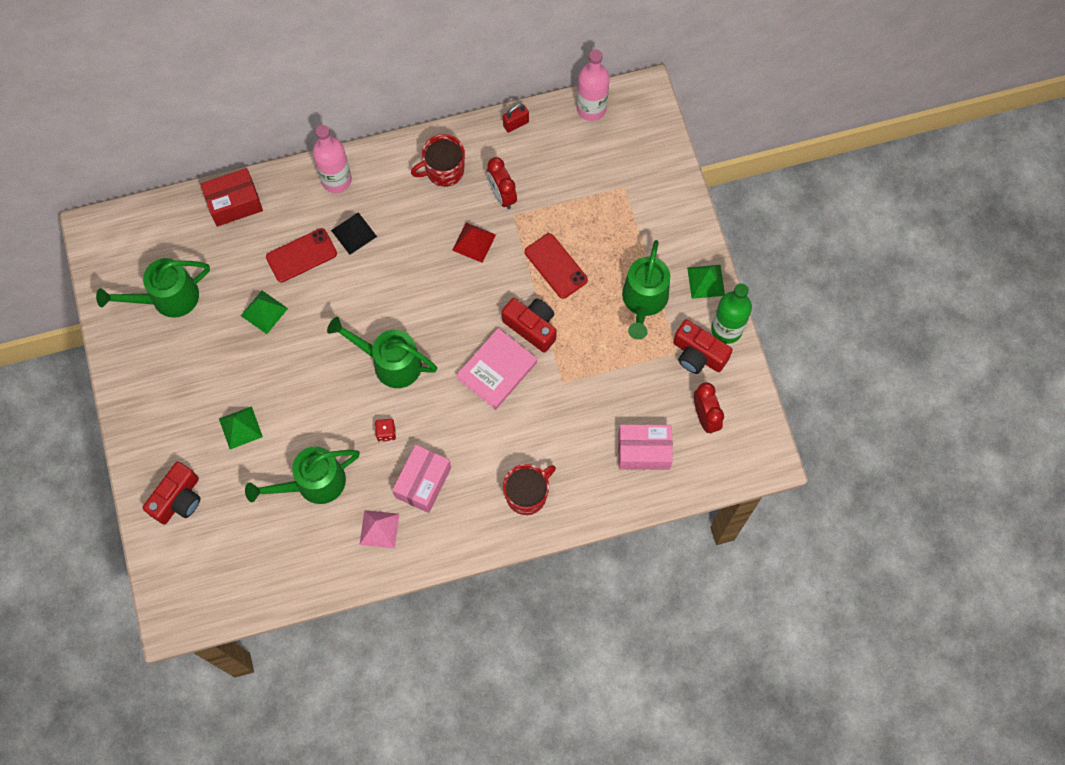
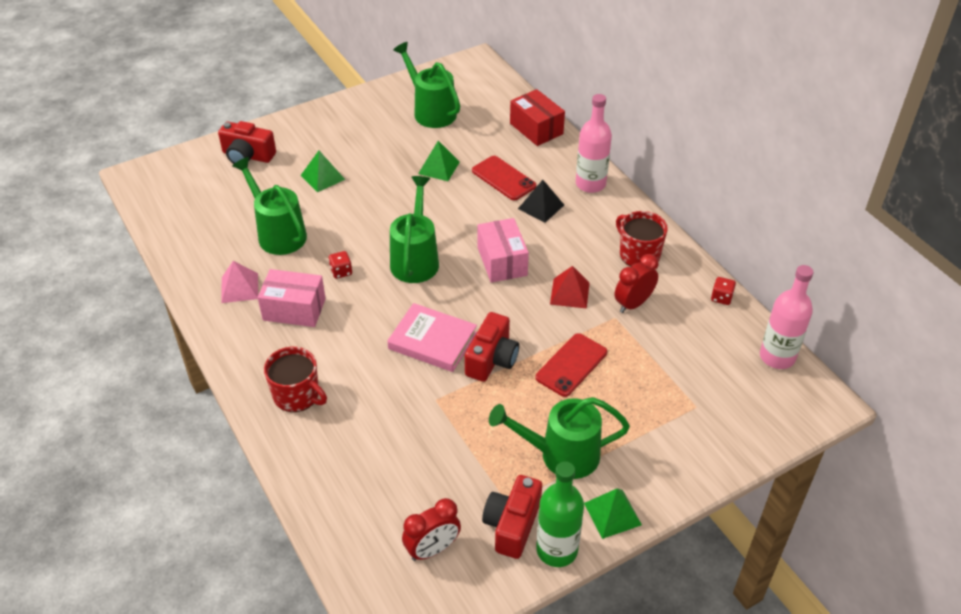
camera: 75 degrees right, 25 degrees down
(516, 124) = (721, 298): red padlock -> red dice
(643, 451) = (372, 493): pink box -> pink box (502, 261)

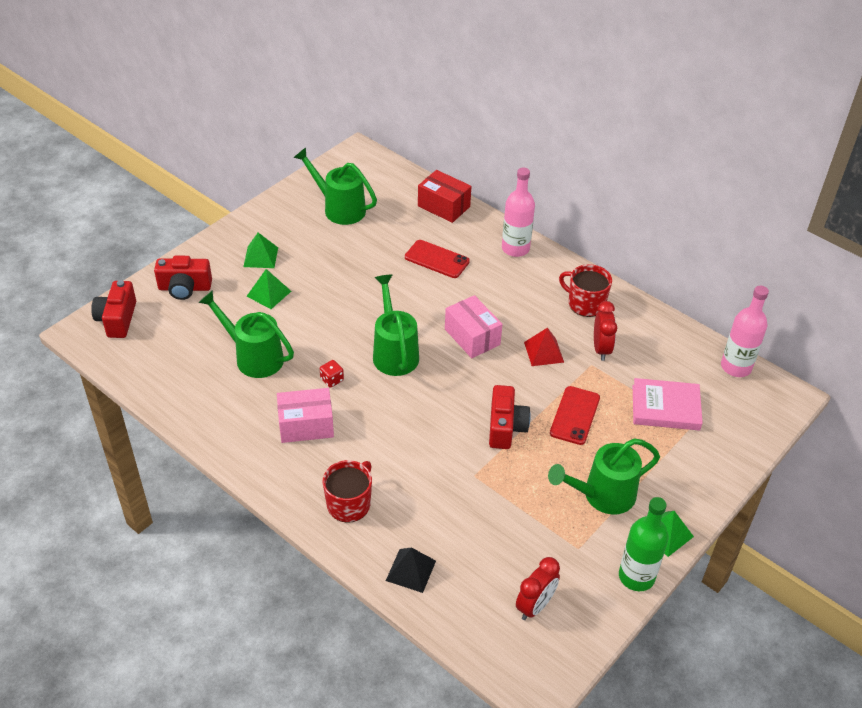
camera: 20 degrees left, 0 degrees up
(239, 288) = (244, 417): pink pyramid -> none
(297, 395) = (349, 504): red mug -> red mug turned 75 degrees counterclockwise
(432, 341) = (446, 424): pink book -> pink book (665, 408)
(439, 167) = (373, 261): green pyramid -> green pyramid (260, 257)
(512, 525) = (590, 566): red camera -> red camera (117, 319)
(541, 206) = (482, 279): black pyramid -> black pyramid (410, 570)
(633, 304) = (601, 349): red clock -> red clock turned 150 degrees clockwise
(721, 298) = (670, 326): red dice -> none

